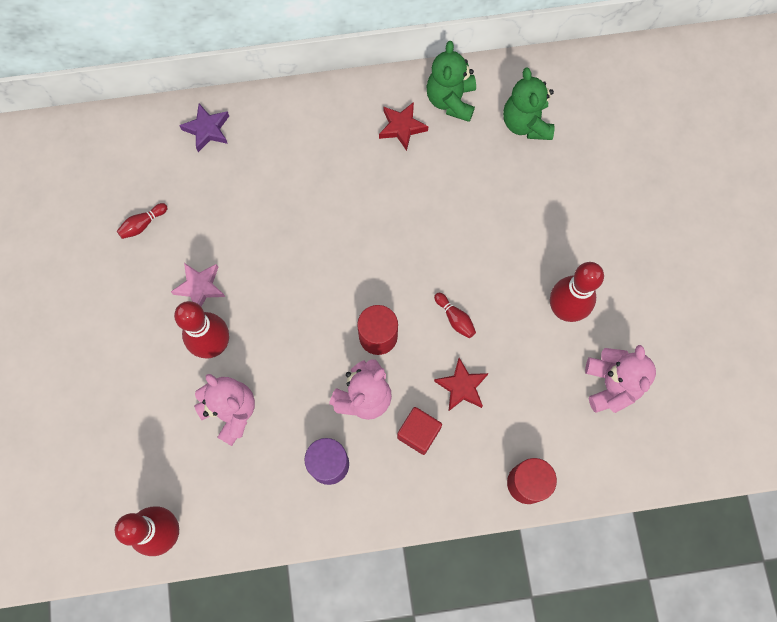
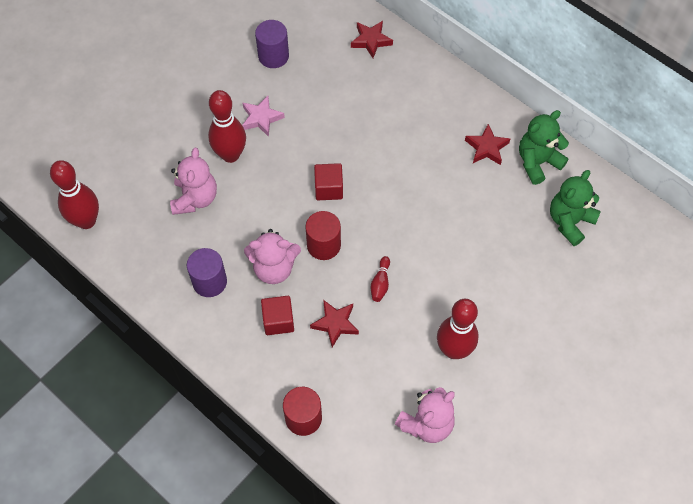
camera: 50 degrees right, 10 degrees down
(143, 224) = (273, 56): red bowling pin -> purple cylinder
(207, 130) = (371, 41): purple star -> red star
(326, 287) = (328, 188): none -> red cube

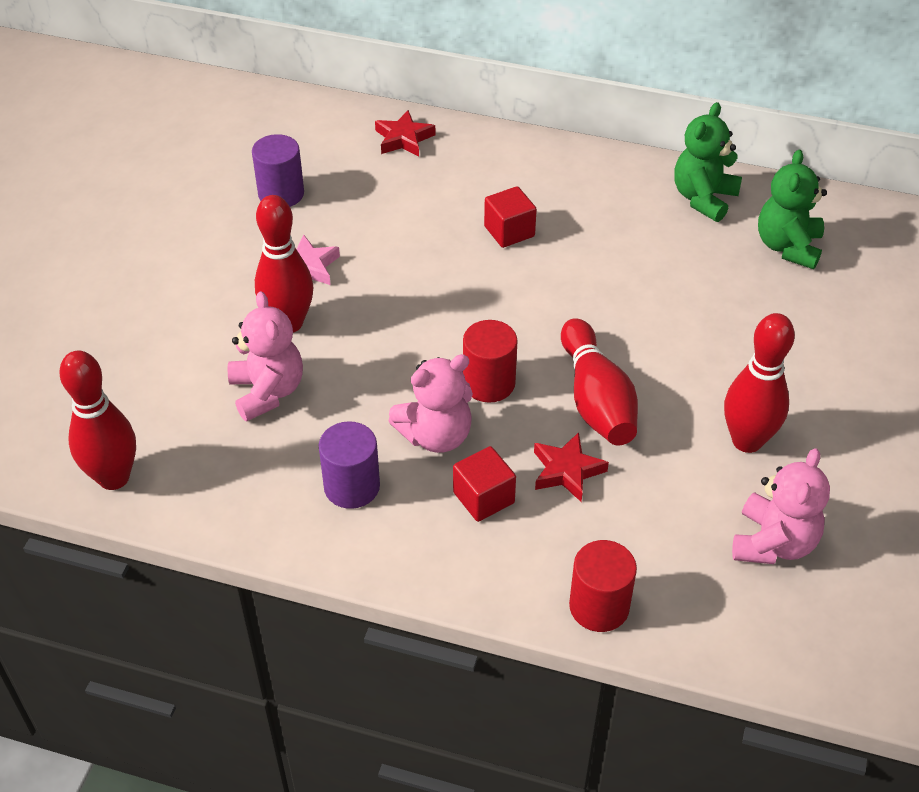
camera: 25 degrees left, 15 degrees down
(328, 188) = (453, 316): red cube -> red cube (509, 231)
(380, 283) = (596, 399): red bowling pin -> red bowling pin, size x2.19
(486, 148) = (630, 204): red star -> none

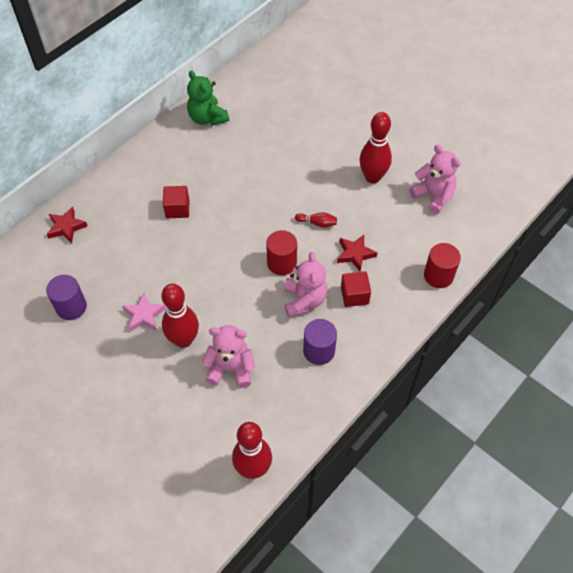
camera: 65 degrees left, 10 degrees up
(596, 399) = (317, 223): red bowling pin -> red bowling pin, size x0.46
(788, 247) = (262, 103): green teddy bear -> none

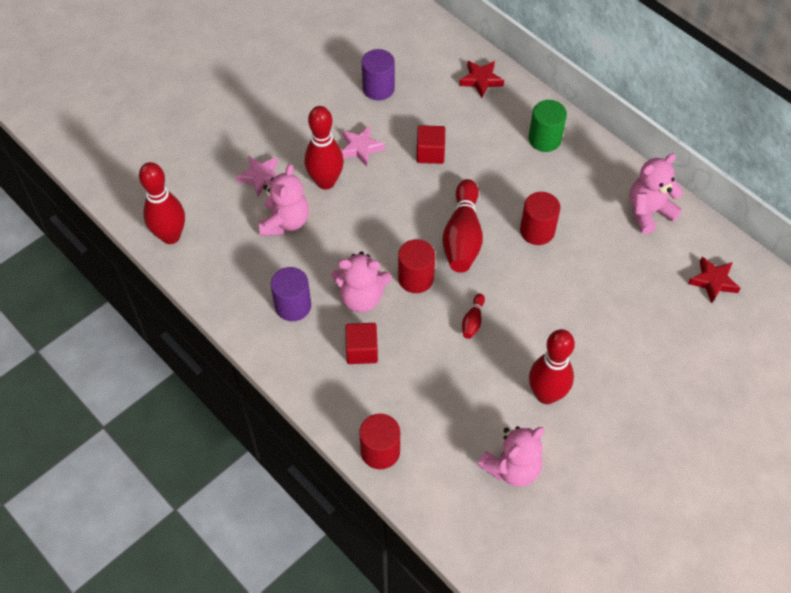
camera: 95 degrees right, 0 degrees up
(135, 181) = (544, 139): none -> green cylinder
(177, 209) = (501, 179): red cube -> red cube (430, 153)
(179, 396) = (261, 177): none -> pink star
(207, 118) = (648, 212): green teddy bear -> pink teddy bear
(229, 184) = (537, 231): none -> red cylinder
(238, 233) = (462, 237): none -> red bowling pin
(355, 254) = (422, 358): red star -> red star (713, 281)

